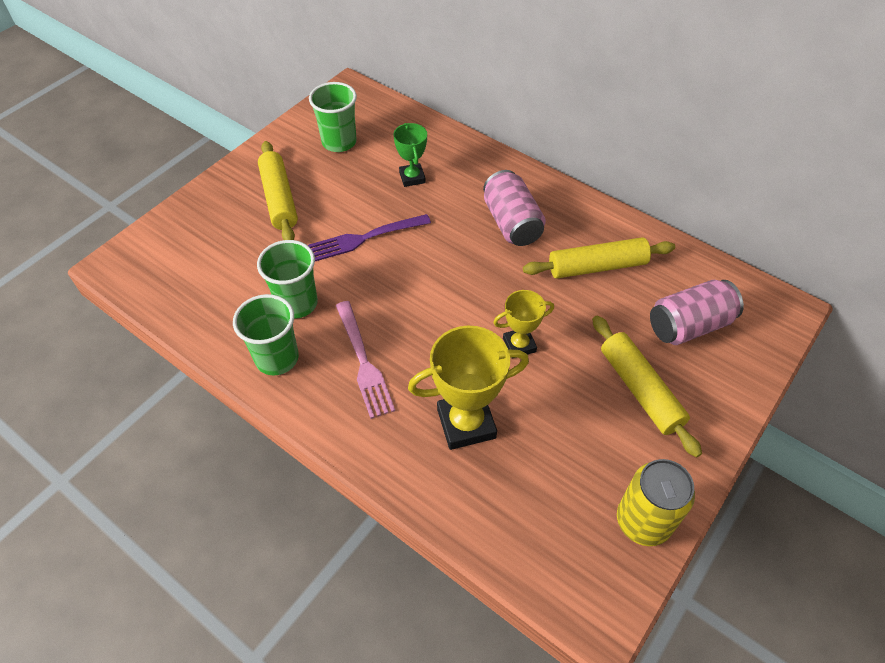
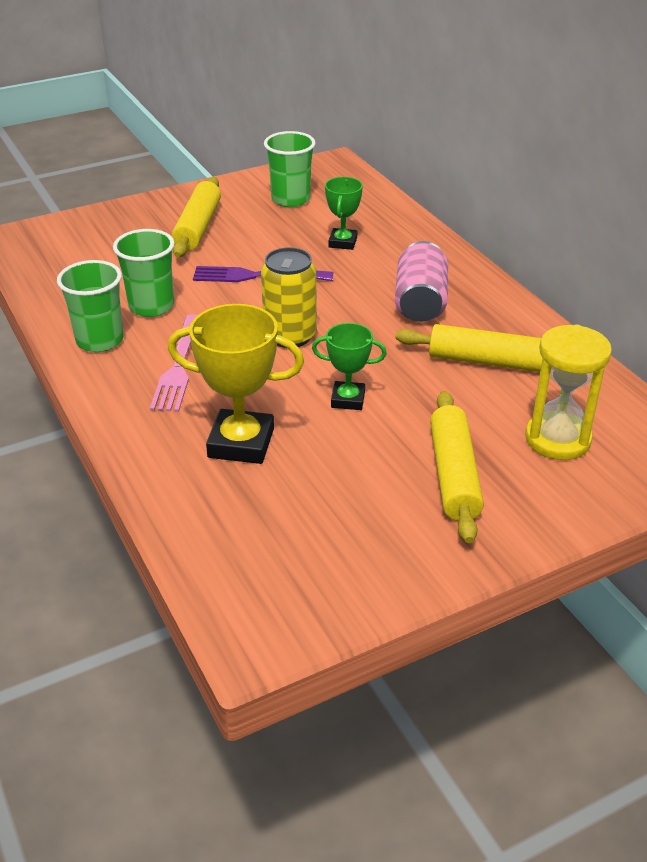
camera: 25 degrees right, 15 degrees down
(519, 345) = (348, 399): yellow trophy -> green trophy
(643, 521) = (366, 582): yellow can -> yellow can (290, 336)
(689, 325) = (557, 439): pink can -> yellow hourglass

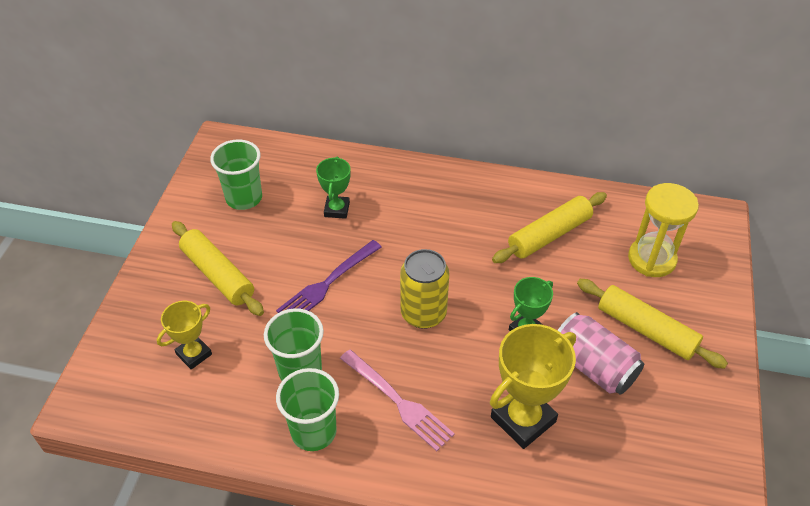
camera: 50 degrees left, 10 degrees up
(110, 255) = (194, 354): none -> yellow trophy
(342, 242) = (337, 209): green trophy -> green trophy turned 45 degrees clockwise
(420, 302) = (453, 221): pink can -> pink can (593, 366)

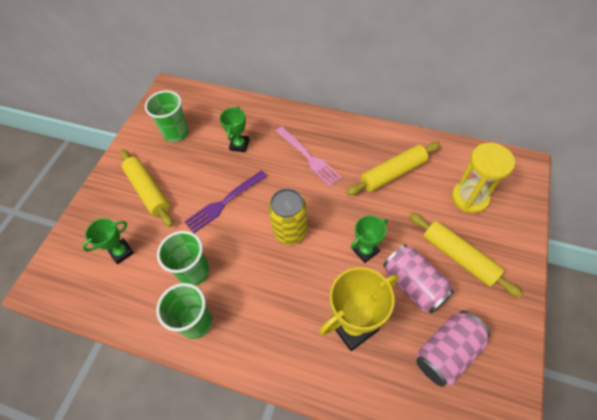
camera: 10 degrees right, 10 degrees up
(194, 354) = (121, 252): yellow trophy -> green trophy
(398, 401) = (261, 302): pink fork -> pink fork (309, 157)
(644, 440) = (447, 352): none -> pink can

